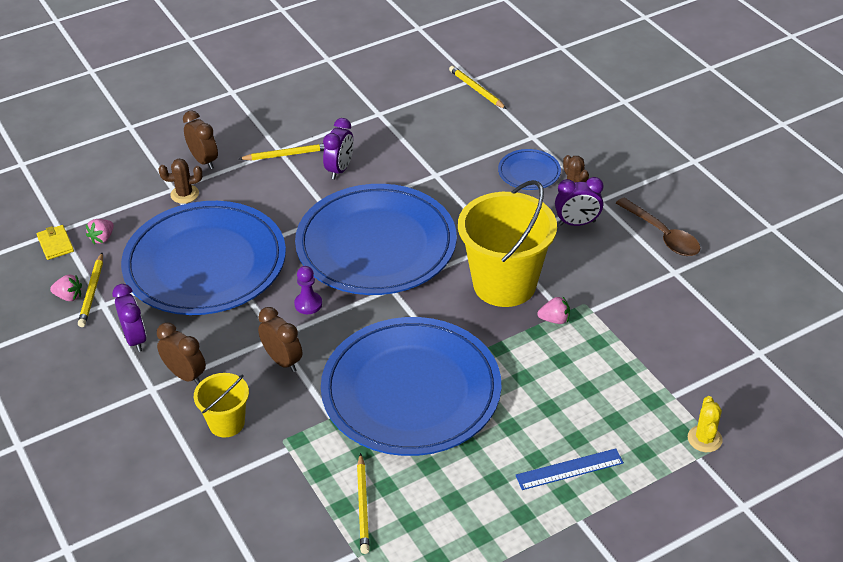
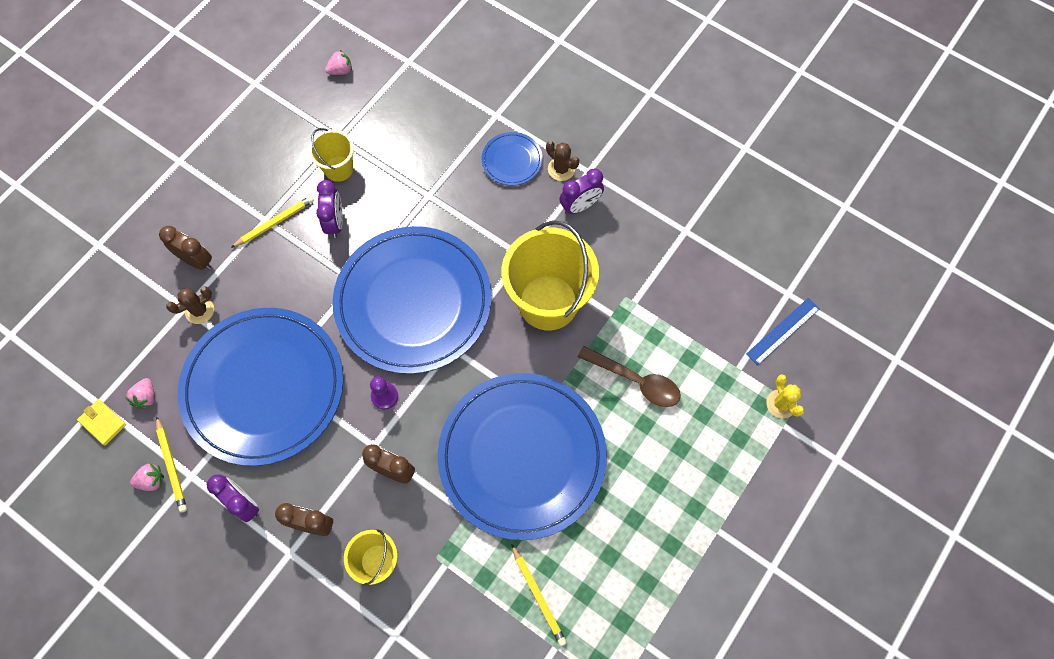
camera: 25 degrees left, 25 degrees up
(365, 134) = (338, 169): none -> yellow bucket
(476, 89) = (418, 73): yellow pencil -> none
(554, 319) = (608, 325): pink strawberry -> pink strawberry (341, 70)
(569, 469) = (688, 482): blue ruler -> blue ruler (783, 331)
(662, 235) = (658, 191): brown spoon -> brown spoon (635, 380)

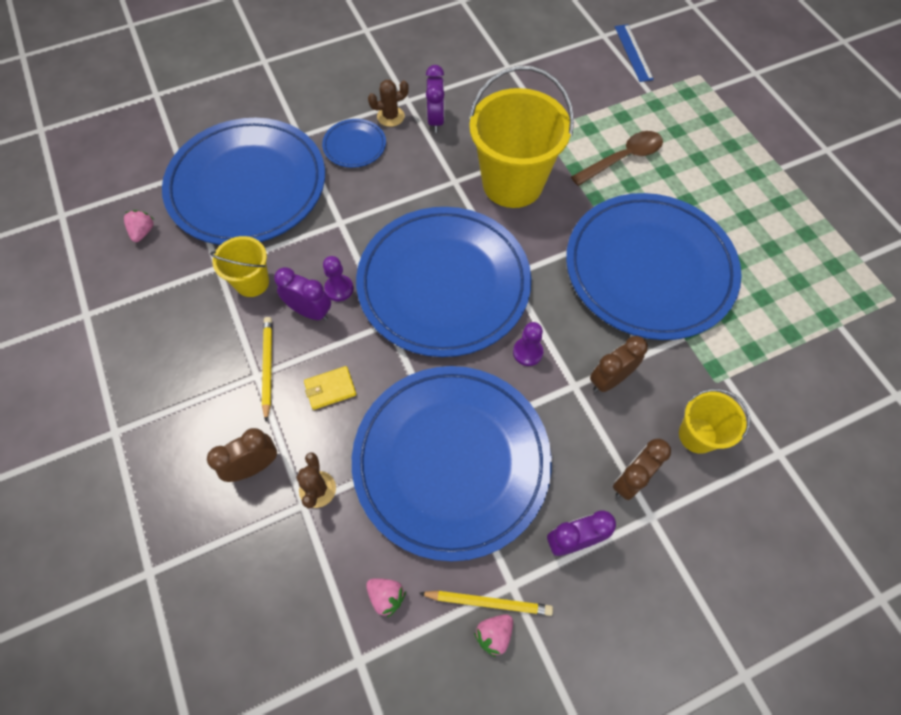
camera: 60 degrees left, 5 degrees down
(103, 422) = (388, 665): yellow wallet -> yellow wallet (330, 389)
(152, 480) = (494, 634): pink strawberry -> pink strawberry turned 150 degrees counterclockwise
(366, 230) = (339, 289): none -> purple pawn
(423, 110) = (247, 186): none -> blue plate
(538, 596) = (787, 316): yellow pencil -> none
(781, 404) = (693, 81): yellow cactus -> none

